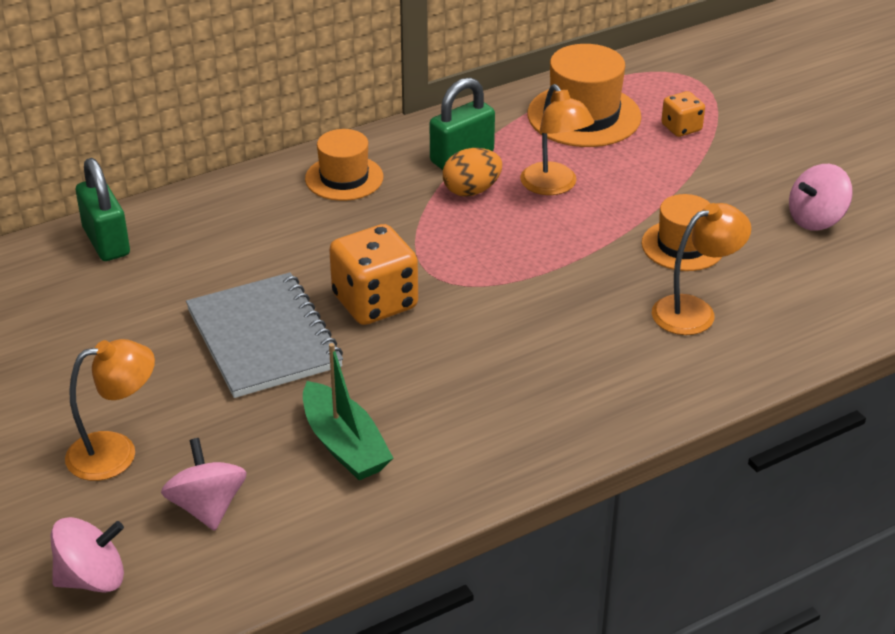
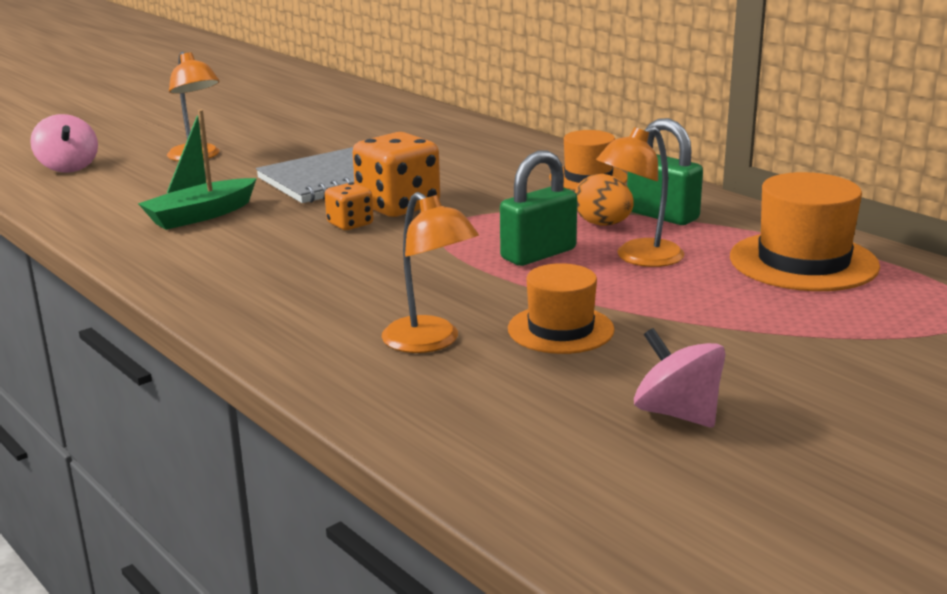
camera: 80 degrees right, 15 degrees down
(106, 242) = (448, 125): green padlock -> green padlock (538, 254)
(207, 507) = (133, 185): pink spinning top -> none
(681, 128) = (832, 316): orange dice -> orange dice (350, 224)

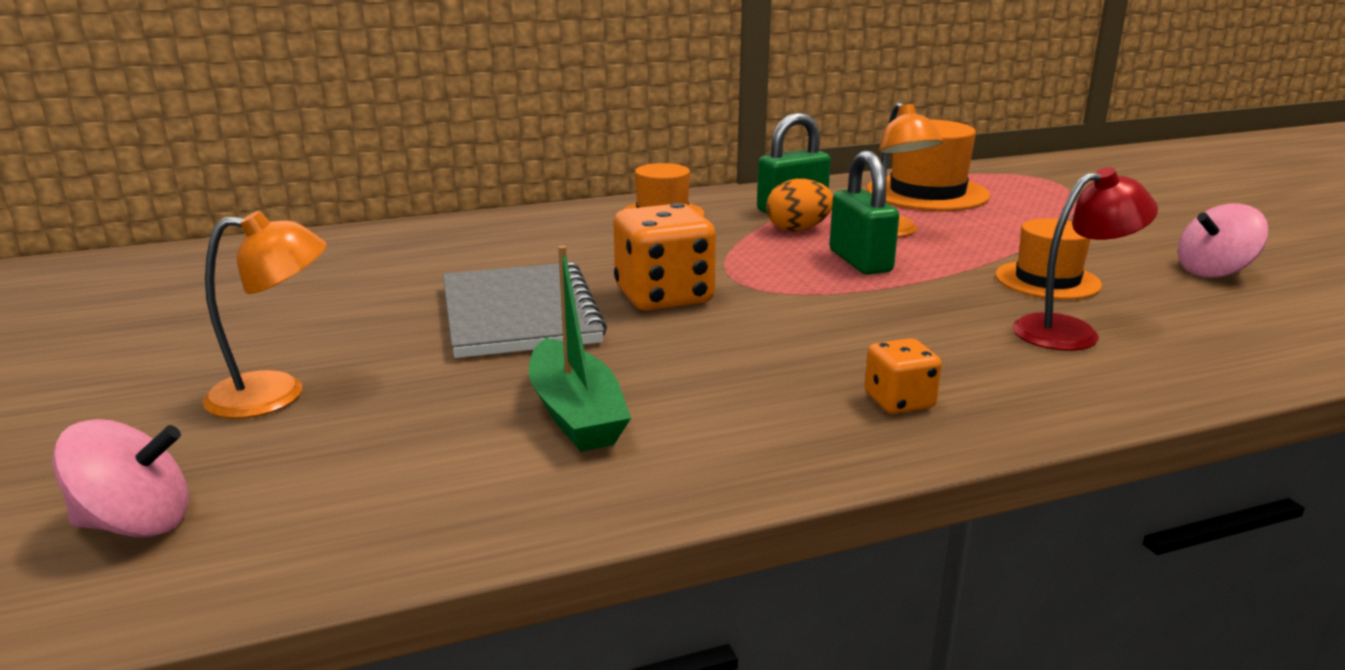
camera: 70 degrees left, 0 degrees up
(350, 224) = (702, 326): orange dice -> orange dice (899, 401)
(430, 342) = (1070, 331): orange lamp -> red lamp

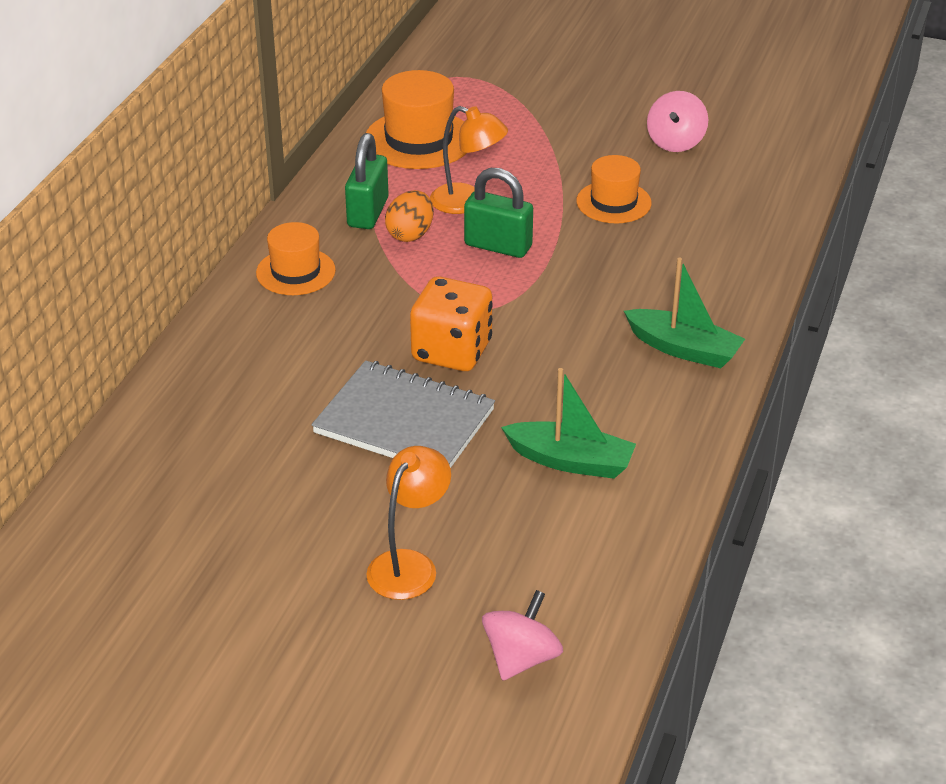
camera: 50 degrees left, 15 degrees up
(899, 401) = (683, 349): orange dice -> green boat
(1070, 331) = (680, 243): red lamp -> none

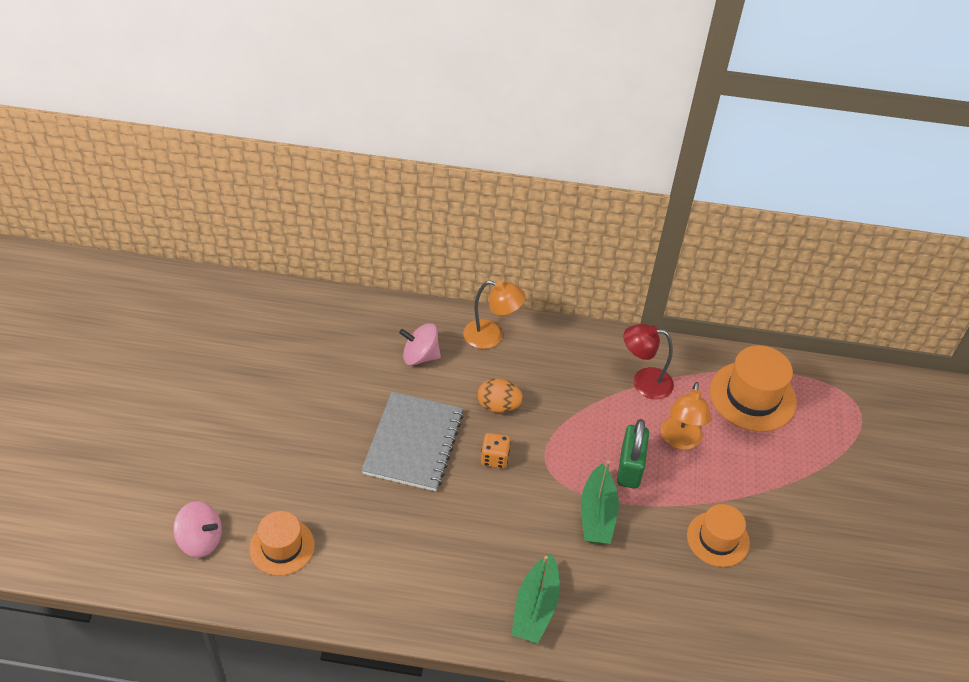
camera: 75 degrees right, 10 degrees up
(295, 272) = (559, 355): orange hat -> orange hat (282, 547)
(368, 212) = (643, 382): green padlock -> red lamp
(409, 565) = (277, 468): orange lamp -> orange lamp (491, 336)
(410, 234) = (625, 412): orange egg -> orange egg (498, 406)
(452, 351) = (494, 458): orange dice -> orange dice, size x0.54
(570, 461) = (390, 545): green boat -> green boat (597, 514)
(675, 142) = (829, 577): pink spinning top -> pink spinning top (420, 356)

